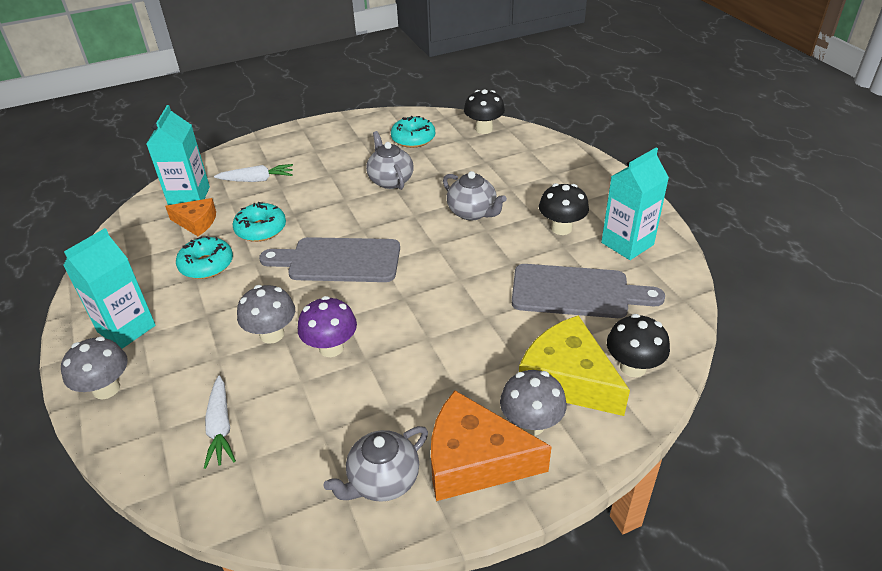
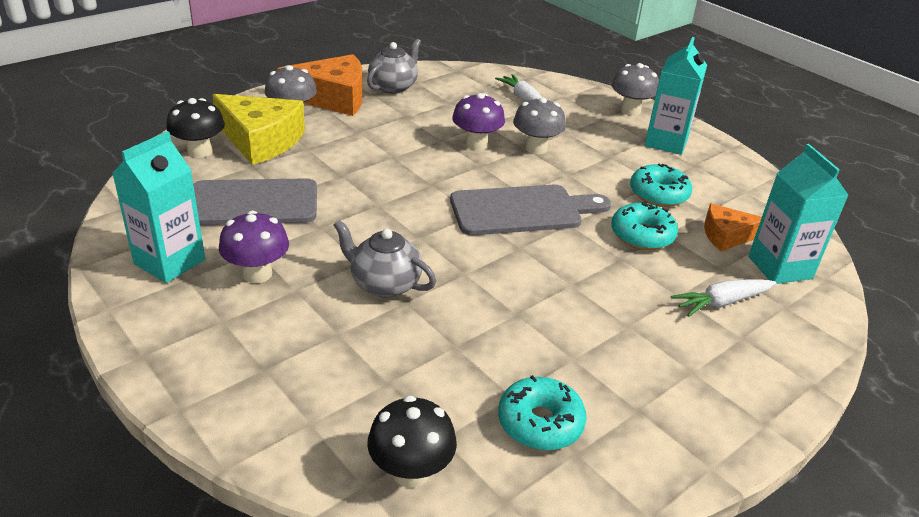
camera: 160 degrees right, 5 degrees down
(390, 180) = (527, 324): grey teapot -> none
(561, 228) = (257, 274): black mushroom -> purple mushroom

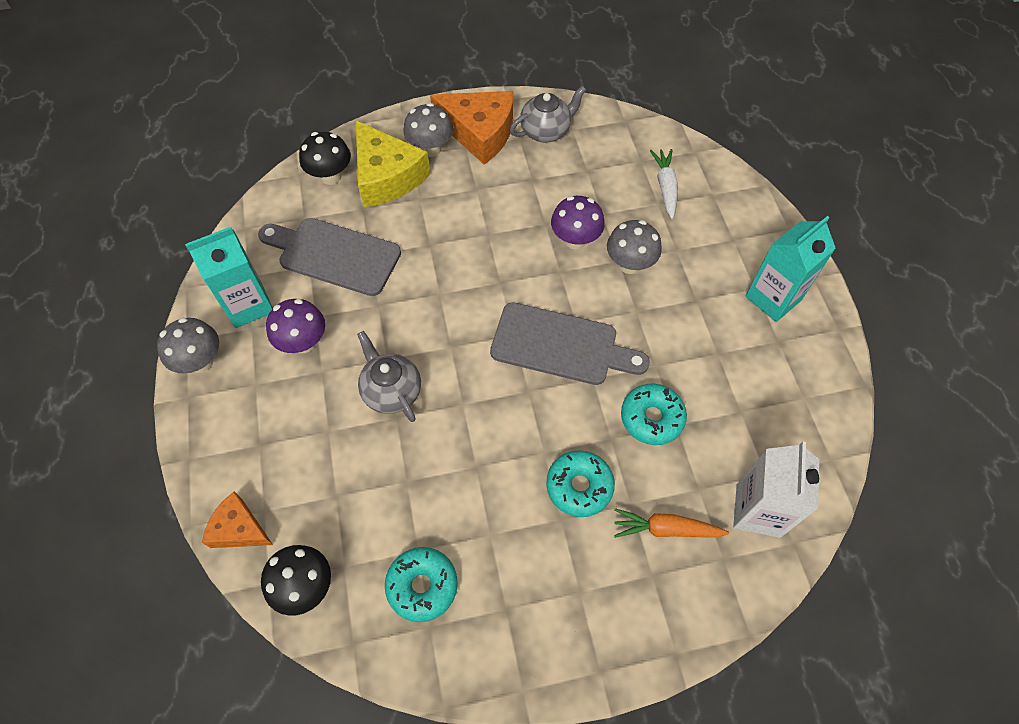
camera: 30 degrees right, 25 degrees up
(630, 110) = (769, 237): grey mushroom -> grey mushroom (201, 361)
(658, 194) = (709, 370): turquoise donut -> turquoise donut (579, 486)
(722, 302) = (666, 529): white carrot -> orange carrot
(727, 236) = (736, 450): orange cheese -> orange cheese (239, 529)
(780, 267) = (758, 510): turquoise carton -> white carton

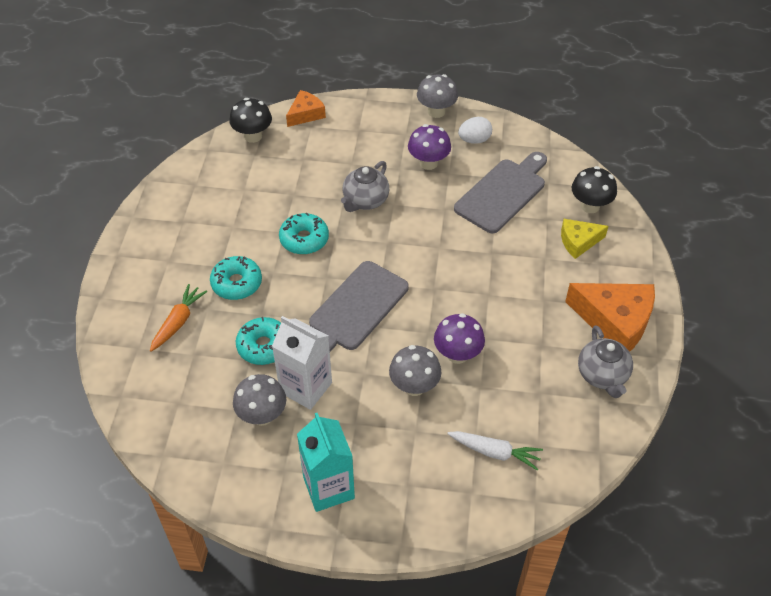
camera: 110 degrees right, 10 degrees down
(248, 305) = (474, 140): turquoise carton -> white egg
(387, 176) = (578, 242): yellow cheese -> yellow cheese, size x0.57
(391, 391) = (365, 201): grey teapot -> grey teapot turned 135 degrees clockwise
(422, 586) = (220, 186): turquoise donut -> turquoise donut (304, 239)
(430, 149) = (603, 279): grey mushroom -> grey mushroom (262, 415)
(479, 132) = (615, 321): orange cheese -> orange cheese turned 105 degrees counterclockwise
(758, 510) = (156, 384): white carton -> white carton (306, 387)

